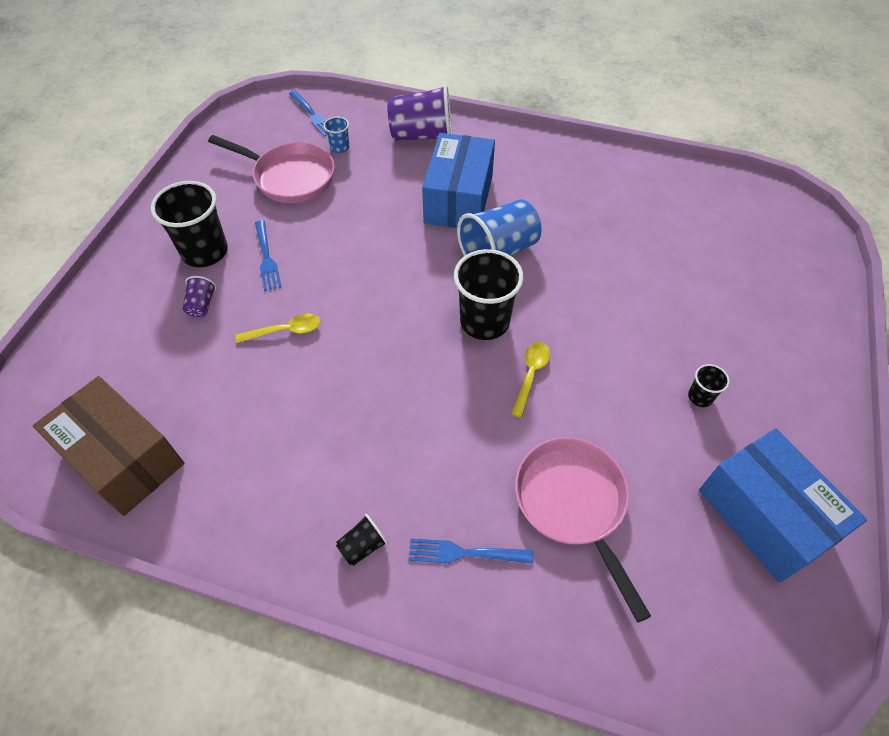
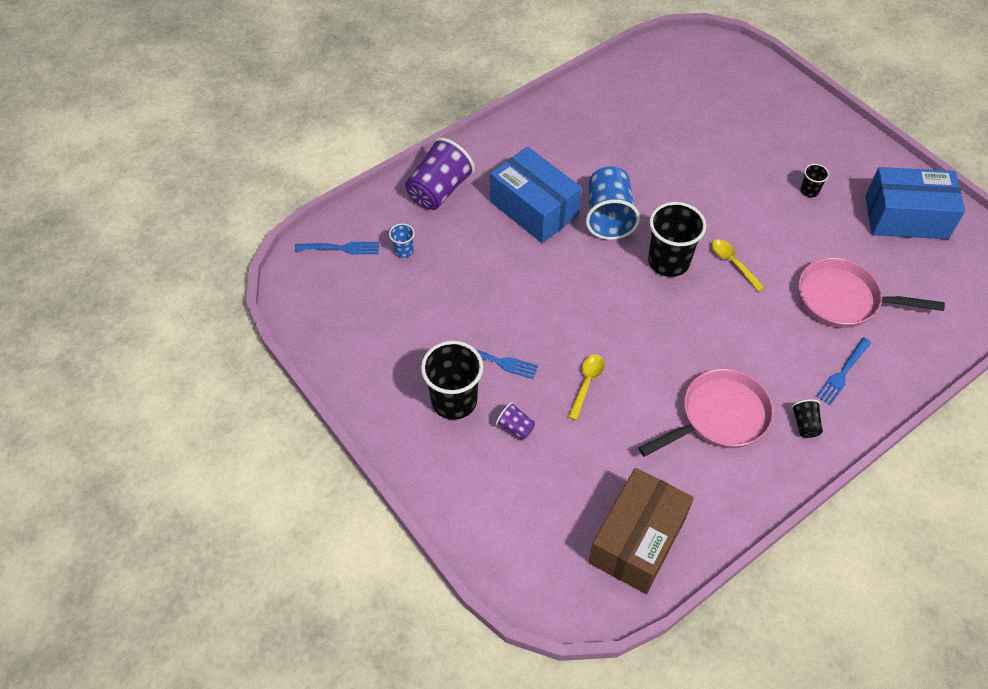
camera: 55 degrees left, 0 degrees up
(123, 458) = (637, 540): brown box -> brown box turned 45 degrees counterclockwise
(290, 177) = (411, 302): pink pan -> pink pan (719, 417)

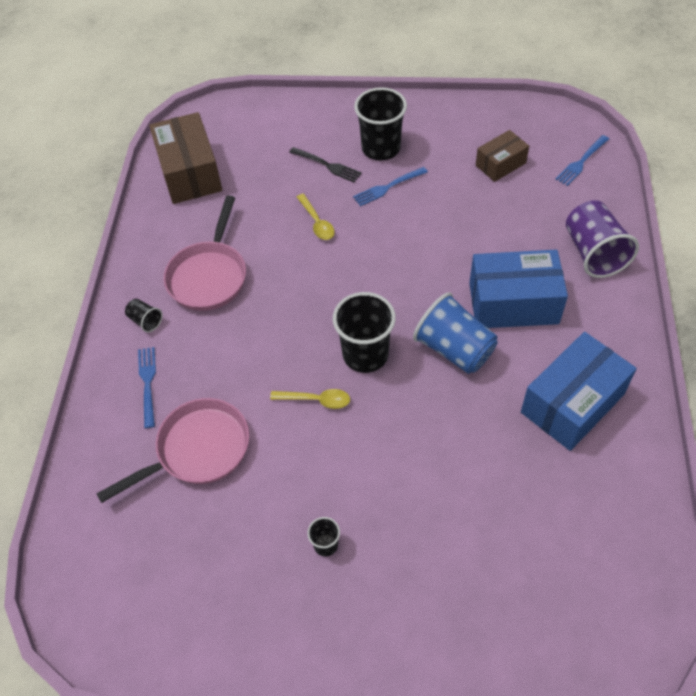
camera: 135 degrees right, 0 degrees up
(393, 299) = (500, 164): none -> brown box
(403, 251) = (544, 195): blue cup -> none
(515, 427) = (327, 165): purple cup -> black fork
(906, 217) = (210, 604): blue box -> blue box (572, 403)

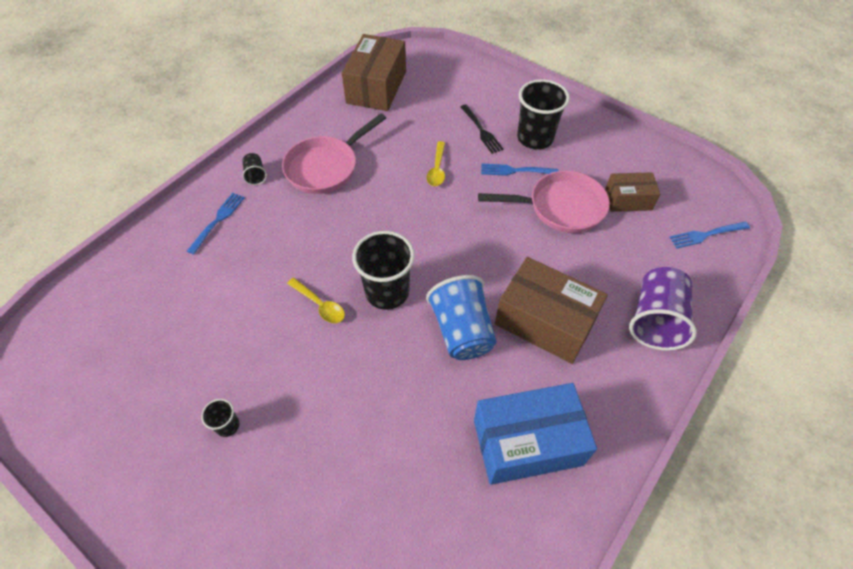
camera: 30 degrees right, 0 degrees up
(198, 450) = (206, 290): pink pan -> pink pan (561, 207)
(513, 303) = (545, 322): blue box -> brown box

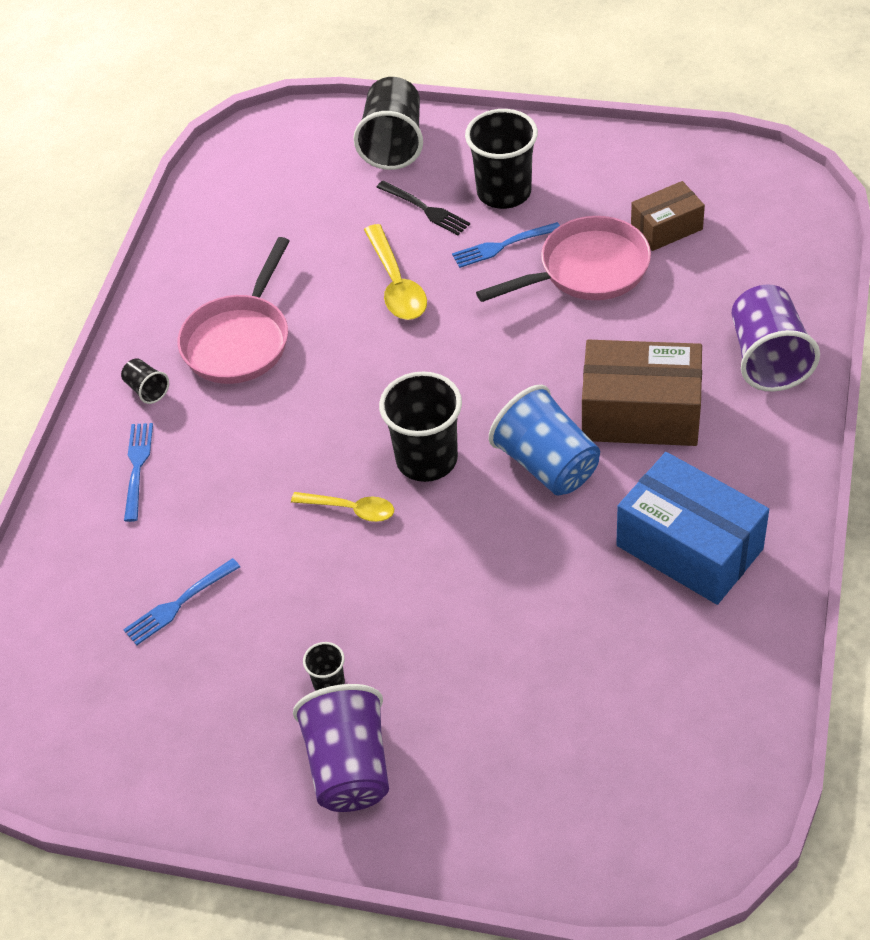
camera: 20 degrees left, 5 degrees down
(198, 500) = (349, 767): none -> purple cup
(376, 87) = (237, 203): brown box -> none
(437, 169) = (396, 284): yellow spoon -> yellow spoon, size x1.51
(485, 85) = (393, 144): none -> black cup
(527, 442) = (689, 547): blue box -> blue box turned 75 degrees clockwise
(706, 235) = (782, 234): blue fork -> blue fork (179, 604)

